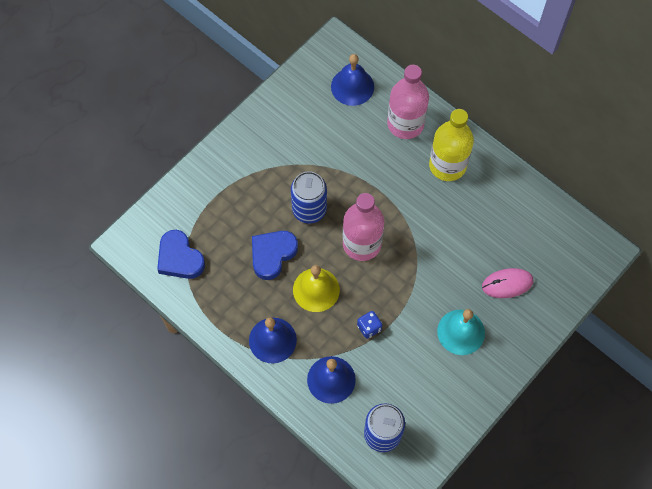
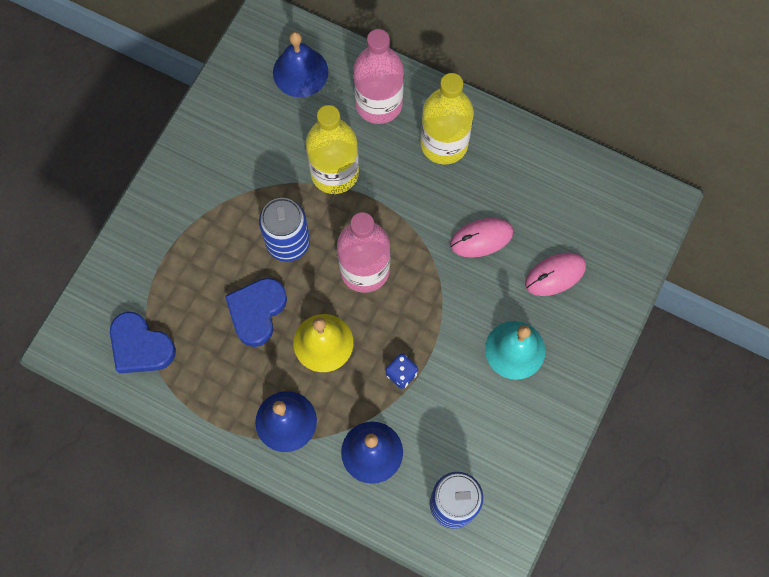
camera: 15 degrees left, 5 degrees up
(358, 167) = (334, 173): none -> yellow bottle
(457, 242) = (481, 238): none -> pink mouse

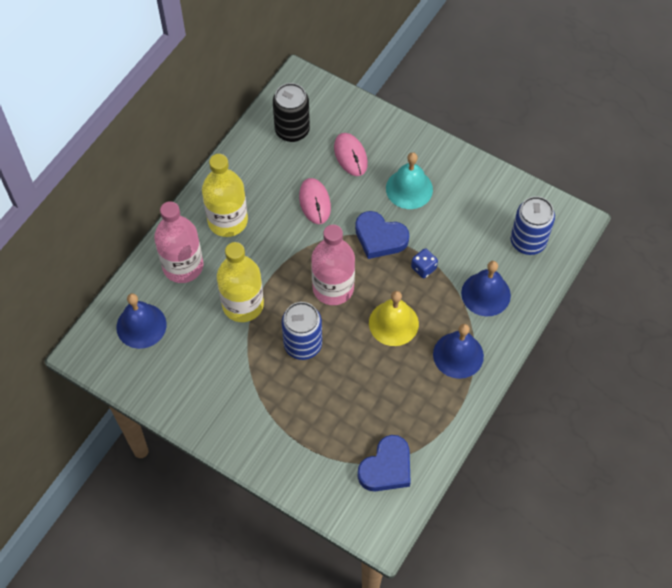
camera: 85 degrees left, 10 degrees down
(257, 312) = (363, 372): blue heart -> blue heart (380, 238)
(583, 202) = (292, 130): none -> black can

